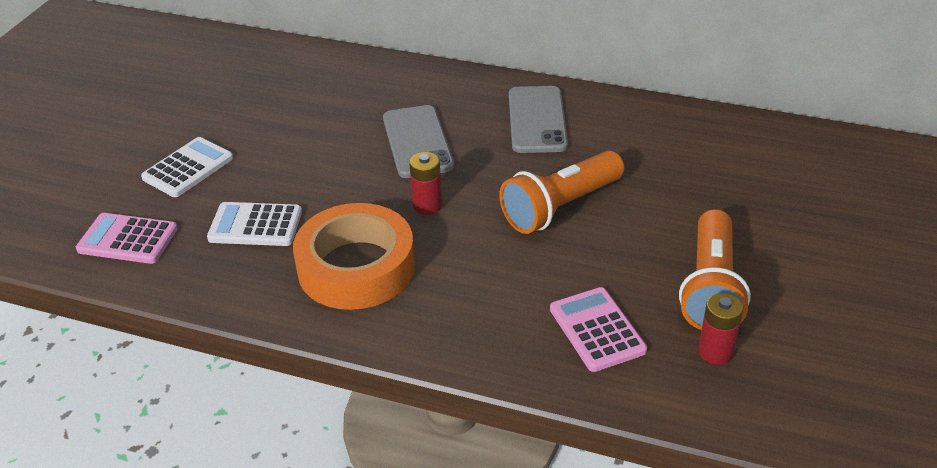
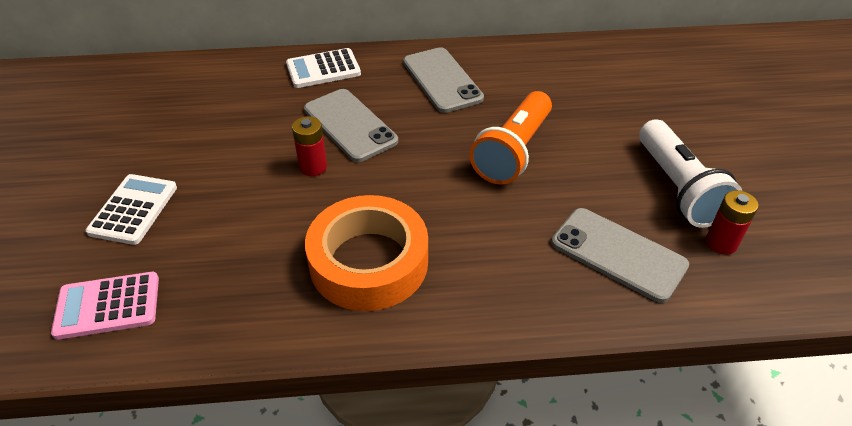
camera: 25 degrees left, 5 degrees up
(255, 225) = (241, 249): white calculator -> white calculator (323, 69)
(427, 205) = (397, 182): red battery -> red battery (313, 167)
(597, 330) = (618, 254): pink calculator -> grey phone
(710, 288) = (678, 188): orange flashlight -> white flashlight

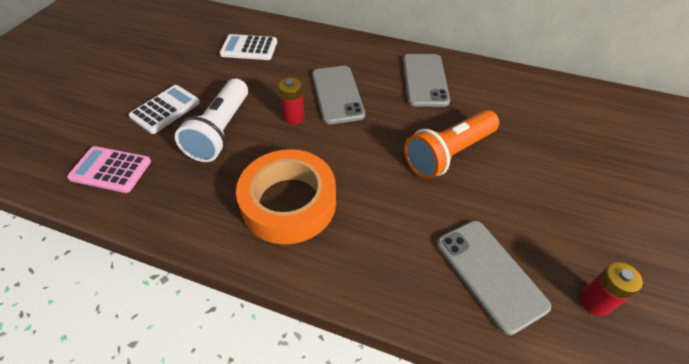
camera: 25 degrees right, 5 degrees up
(323, 69) = (343, 48): white calculator -> white calculator (249, 48)
(678, 188) = (579, 234): white flashlight -> white flashlight (221, 131)

